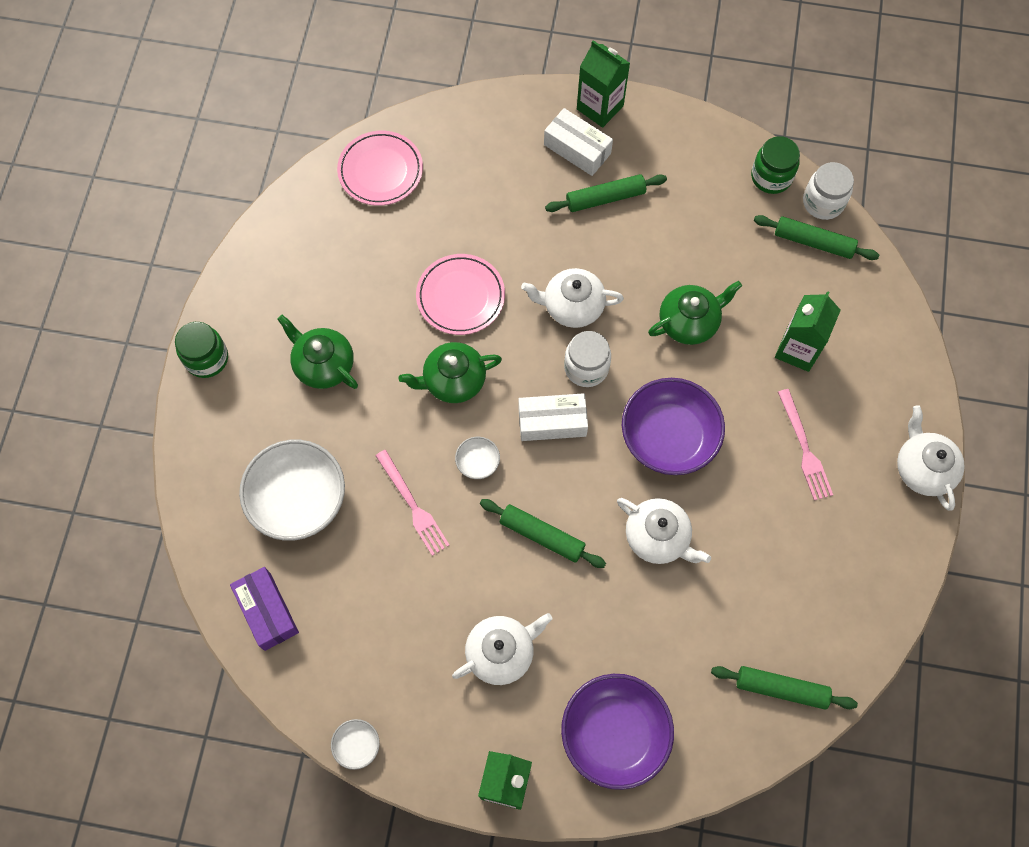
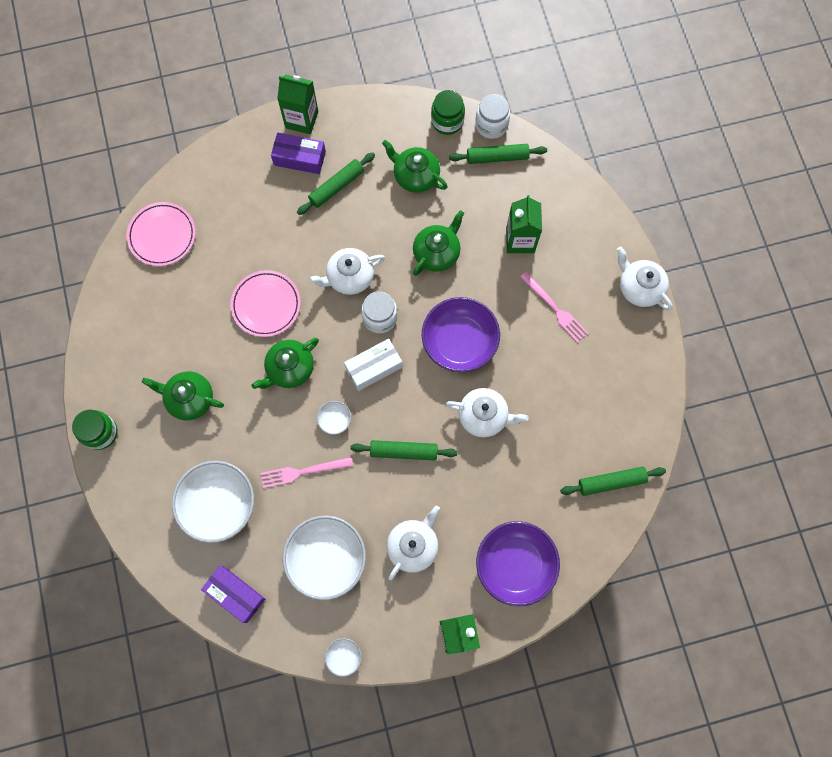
camera: 25 degrees left, 5 degrees up
(391, 619) = (326, 559): none -> white bowl
(412, 505) = (303, 471): pink fork -> pink fork turned 135 degrees clockwise
(577, 149) = (299, 158): white box -> purple box
(704, 223) = (415, 176): none -> green teapot

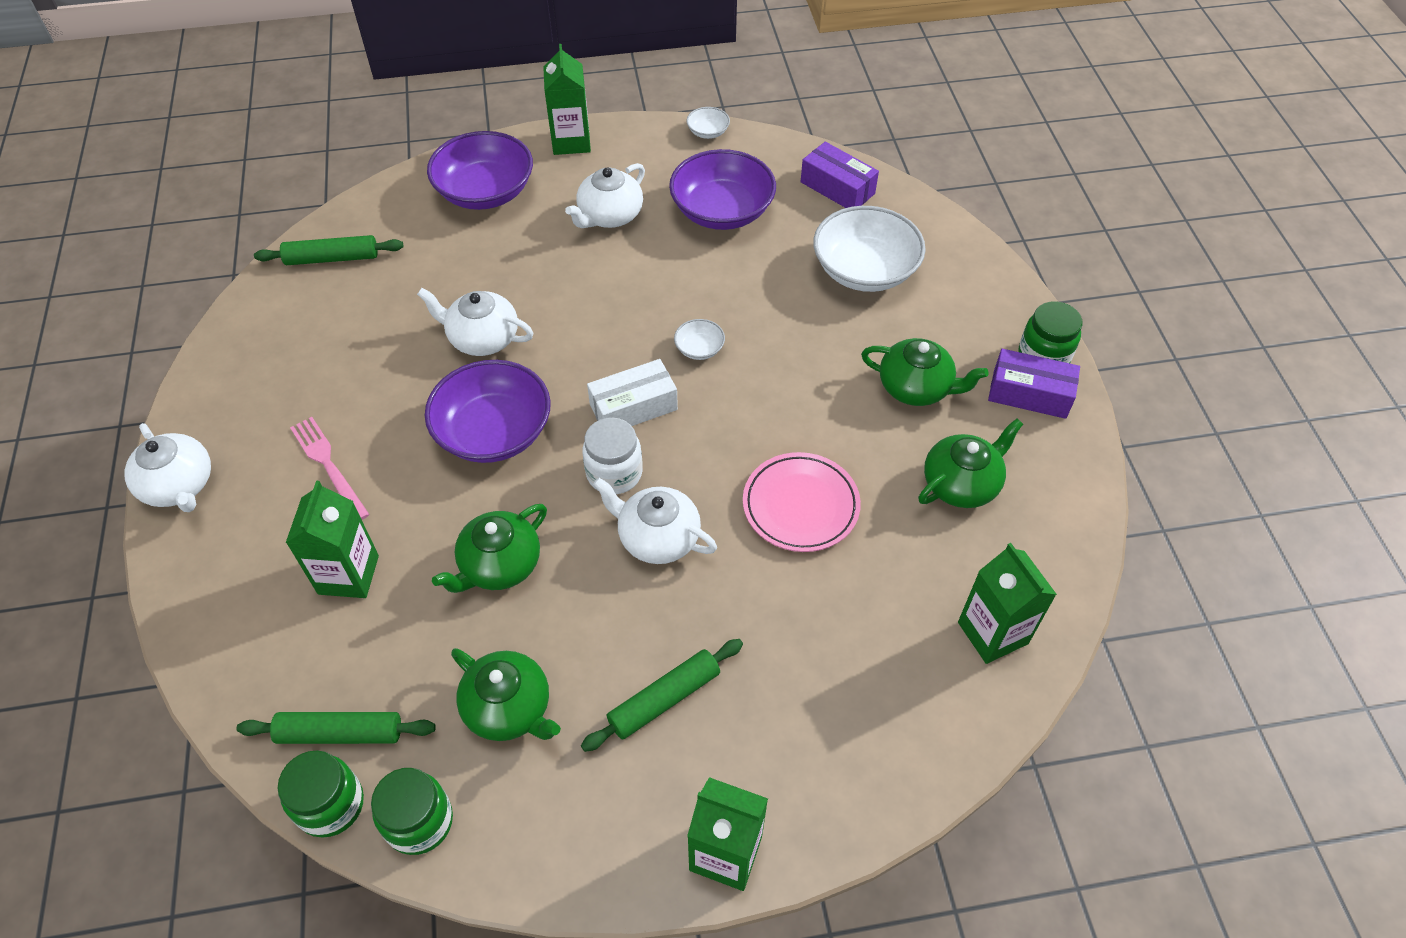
camera: 175 degrees left, 20 degrees down
(162, 236) = (992, 633): pink plate -> green carton
(289, 369) = (764, 414): green teapot -> green teapot (961, 483)
(299, 158) = (733, 764): purple box -> purple box (1029, 394)
(303, 471) = (748, 295): pink fork -> none
(326, 559) = (722, 211): white bowl -> purple bowl
(349, 277) = (657, 537): white teapot -> white teapot turned 135 degrees counterclockwise
(403, 451) = (605, 307): green rolling pin -> none
(491, 125) = (331, 805): white jar -> green jar

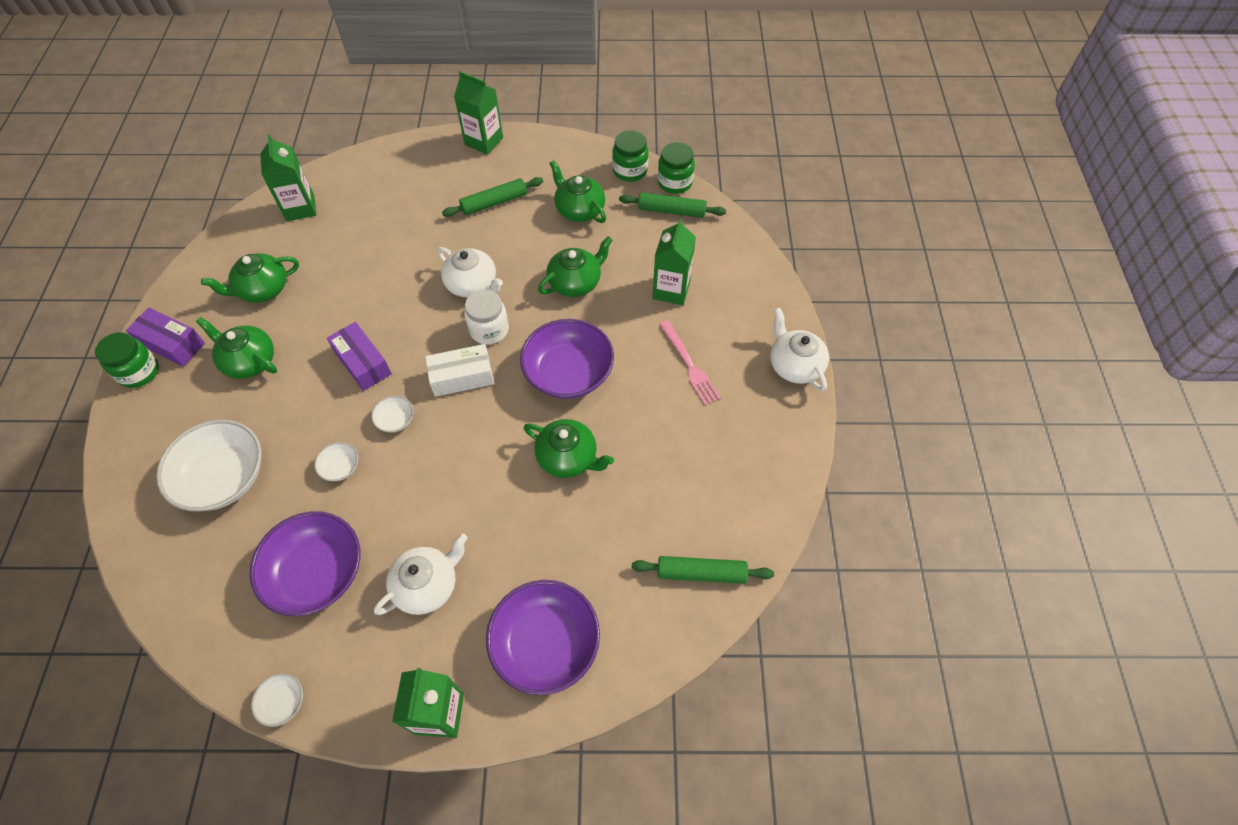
camera: 170 degrees left, 5 degrees up
(482, 338) = (568, 458): white teapot -> green teapot
(742, 295) = (340, 467): none -> white bowl
(800, 505) = (374, 291): pink plate -> none
(837, 188) = (191, 586): purple box -> purple box (363, 363)

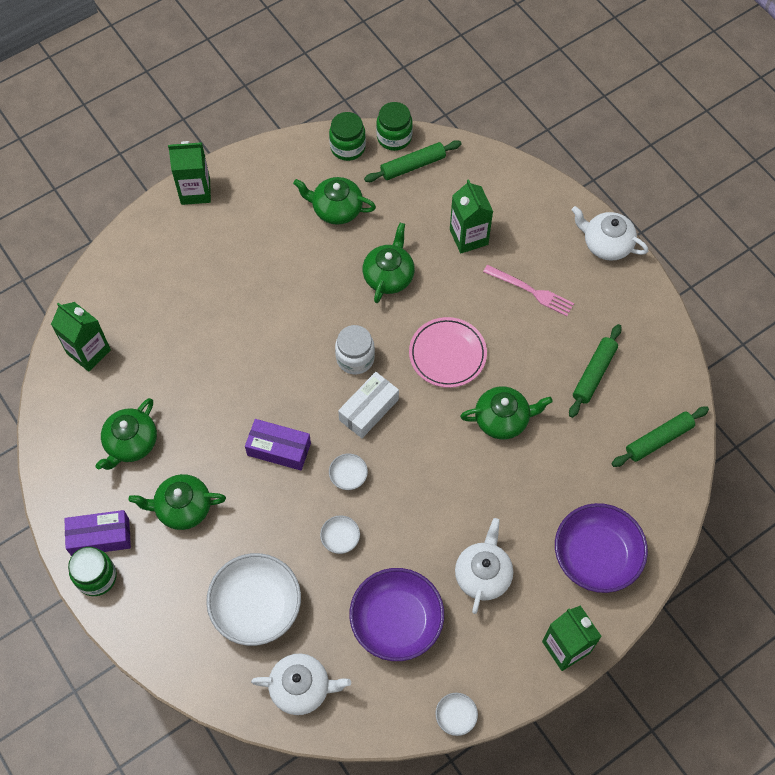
camera: 35 degrees left, 5 degrees up
(472, 284) = (307, 329): white teapot -> white teapot (301, 688)
(494, 202) = (258, 245): green rolling pin -> green rolling pin (594, 374)
(568, 373) = (447, 354): purple bowl -> pink plate

